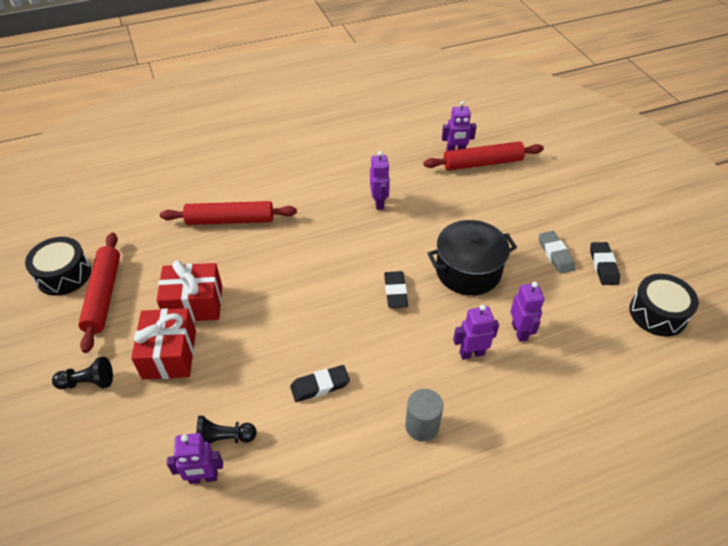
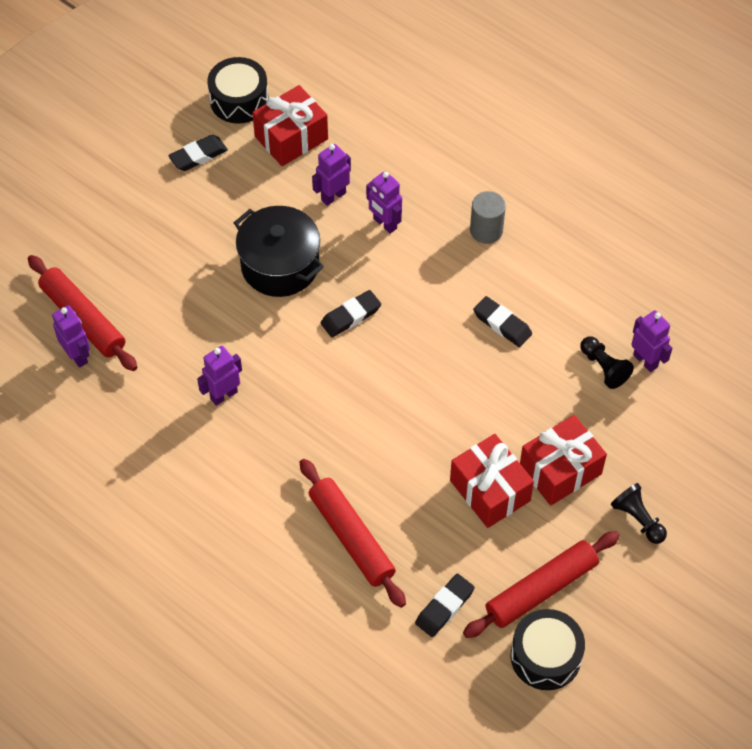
camera: 120 degrees left, 10 degrees up
(144, 242) = (444, 607): none -> black eraser
(555, 254) = (206, 199): grey eraser -> none
(599, 331) = (291, 138): none -> red gift

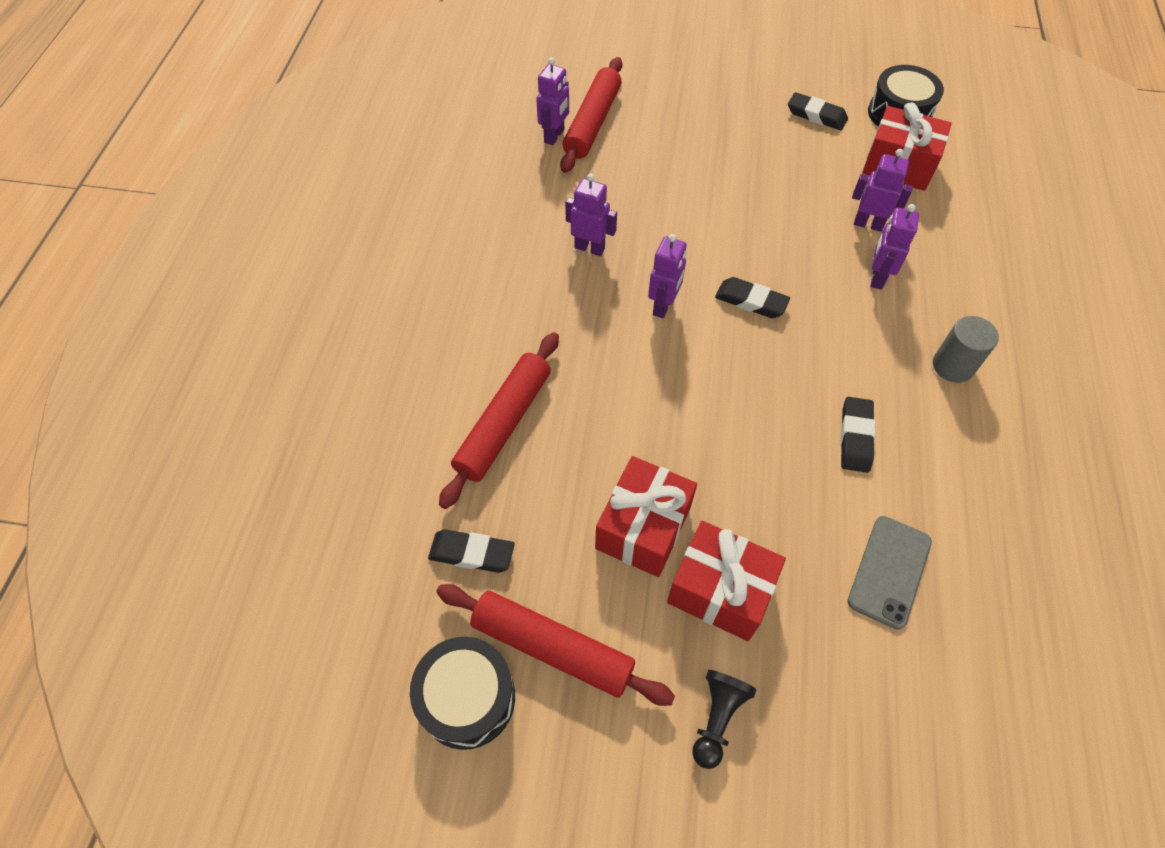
camera: 60 degrees right, 0 degrees up
(280, 265) = (758, 222): black pot -> none
(603, 367) = (889, 571): black pawn -> grey phone
(645, 360) = (938, 615): purple robot -> purple robot (663, 306)

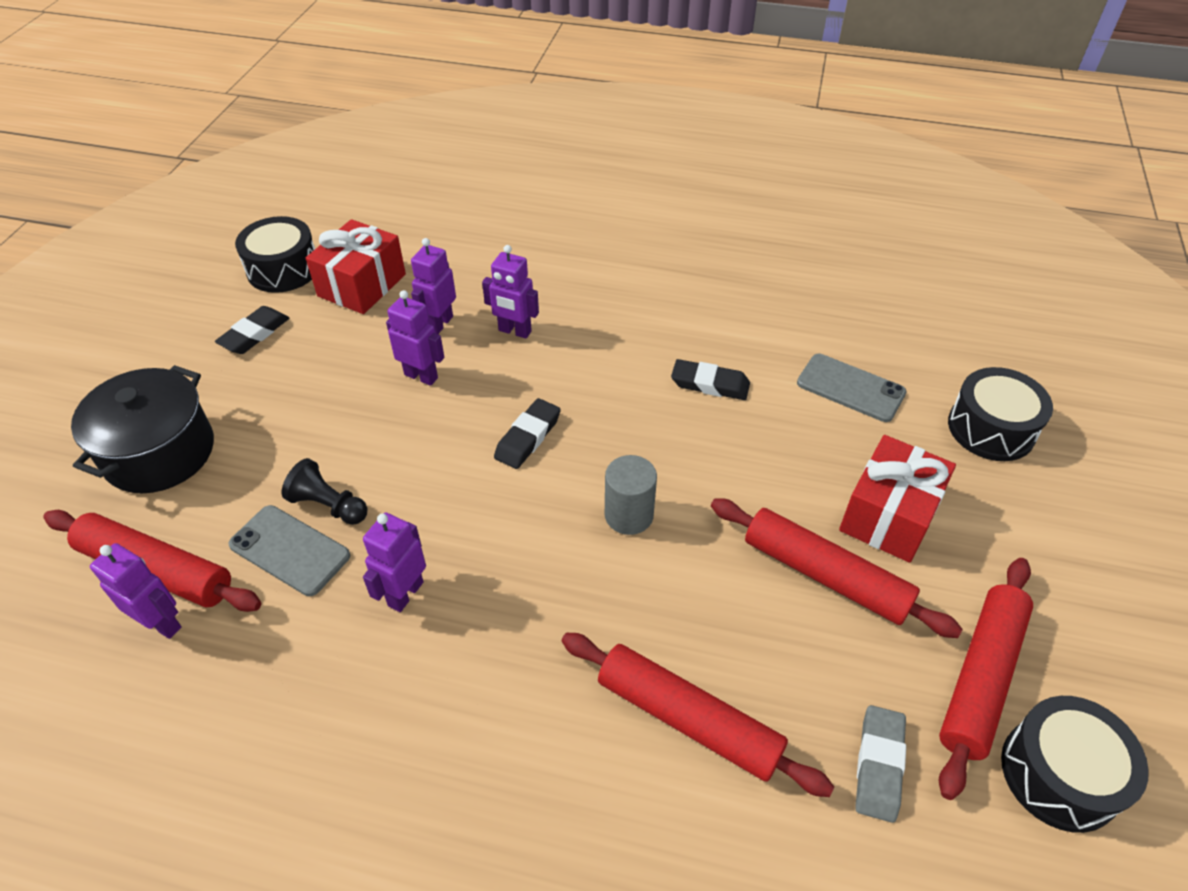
camera: 85 degrees left, 10 degrees down
(472, 553) = (878, 765): black eraser -> grey eraser
(616, 181) = (289, 550): none -> grey phone
(643, 527) = (825, 575): red gift -> red rolling pin
(663, 306) = (521, 521): purple robot -> purple robot (421, 376)
(686, 98) = (159, 452): none -> black pot
(717, 718) = (1018, 536): black pawn -> black pawn (329, 505)
(867, 720) = (991, 428): none -> black drum
(953, 366) = (631, 302): grey cylinder -> grey cylinder (629, 515)

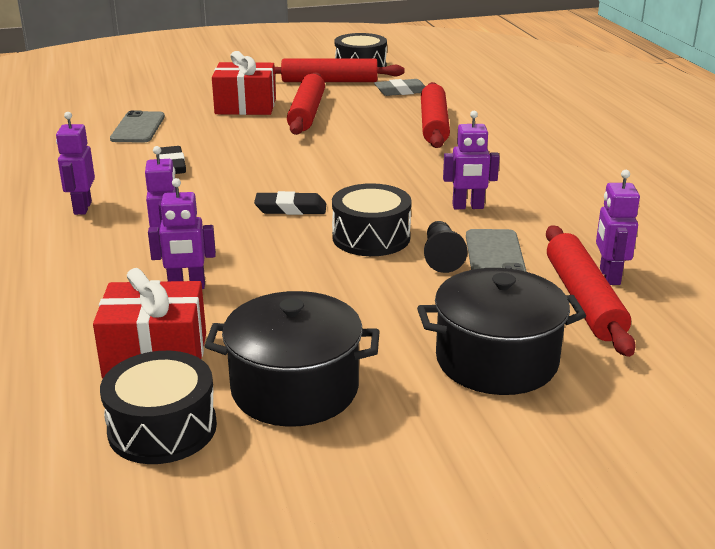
camera: 120 degrees left, 20 degrees down
(254, 334) = (295, 389): black eraser -> black pot
(421, 376) = (266, 271): purple robot -> purple robot (82, 208)
(629, 515) = (323, 163): grey cylinder -> none
(991, 428) = (146, 94): black drum -> black drum (371, 237)

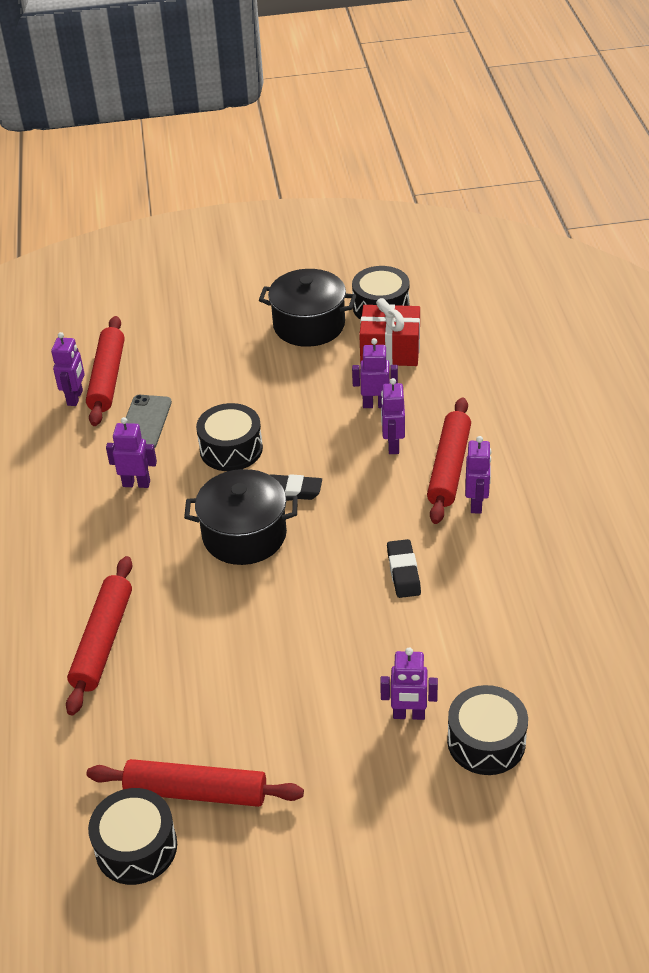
camera: 170 degrees left, 15 degrees up
(123, 102) = (486, 741): none -> black drum
(138, 128) = (453, 661): grey phone -> none
(179, 108) = (409, 715): none -> purple robot
(245, 106) = (322, 712): red gift -> none
(306, 113) = (246, 685): red rolling pin -> red rolling pin (449, 468)
(401, 91) = (106, 744): grey eraser -> none
(441, 257) = (185, 423): black pawn -> none
(496, 360) = (188, 337): black pot -> black pot (244, 535)

